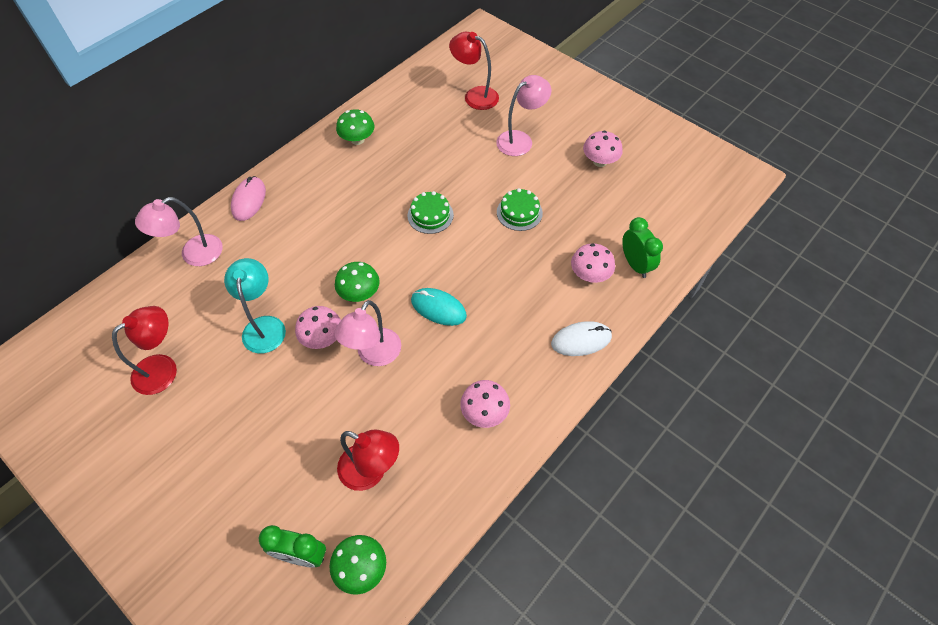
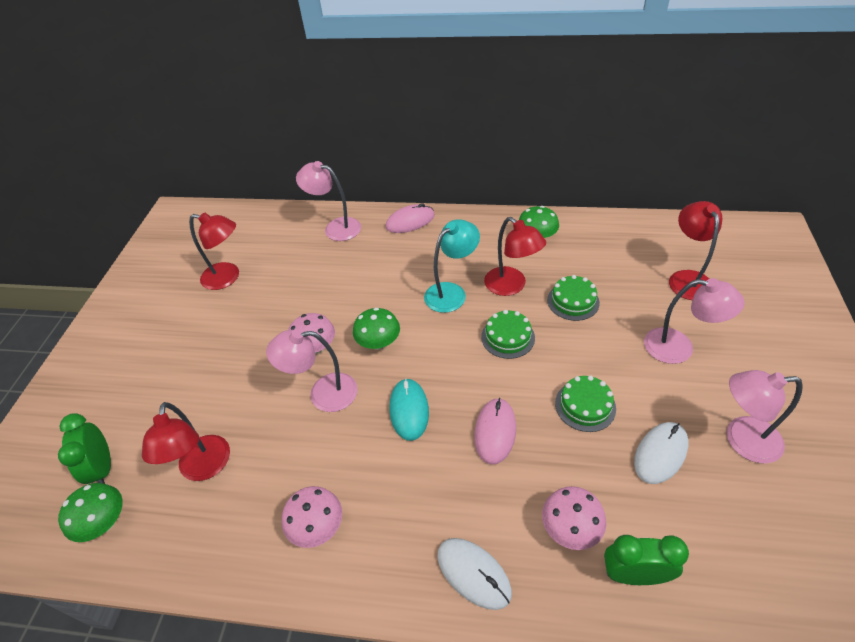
camera: 60 degrees right, 10 degrees down
(264, 326) = (301, 305): turquoise lamp -> turquoise lamp (451, 292)
(387, 184) = (511, 286): none -> red lamp
(435, 161) = (573, 301): none -> green cake
(497, 270) = (495, 432): none -> pink mouse
(579, 201) = (660, 453): none -> white mouse
(600, 161) = (741, 439): pink mushroom -> pink lamp
(635, 264) = (634, 574): green clock -> green clock turned 120 degrees counterclockwise

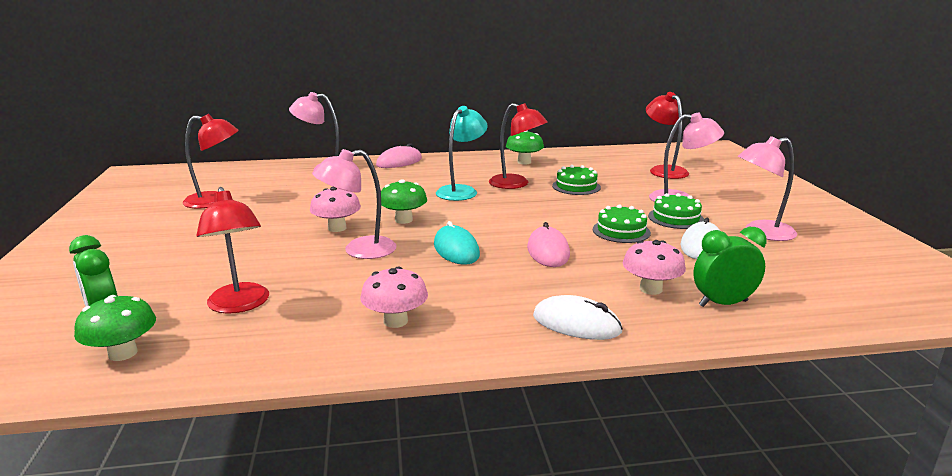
camera: 20 degrees left, 25 degrees down
(508, 337) = (529, 207): green cake -> green cake (676, 218)

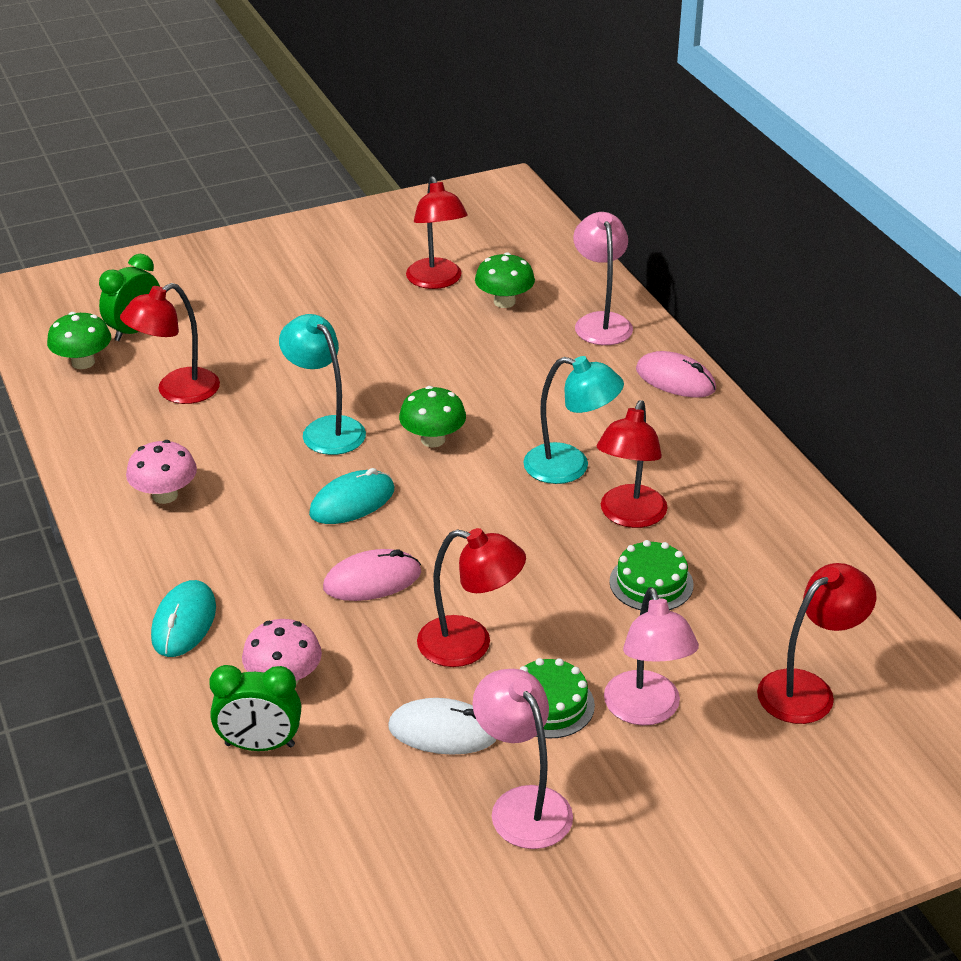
camera: 75 degrees right, 15 degrees up
(337, 228) = (386, 395): pink mushroom -> none
(359, 250) = (326, 429): pink lamp -> turquoise lamp
(524, 162) = (754, 509): green mushroom -> green mushroom (504, 302)
(576, 323) = (184, 622): white mouse -> turquoise mouse
(621, 231) = (469, 645): green cake -> red lamp
(723, 303) = (260, 745): green clock -> green clock turned 120 degrees clockwise

